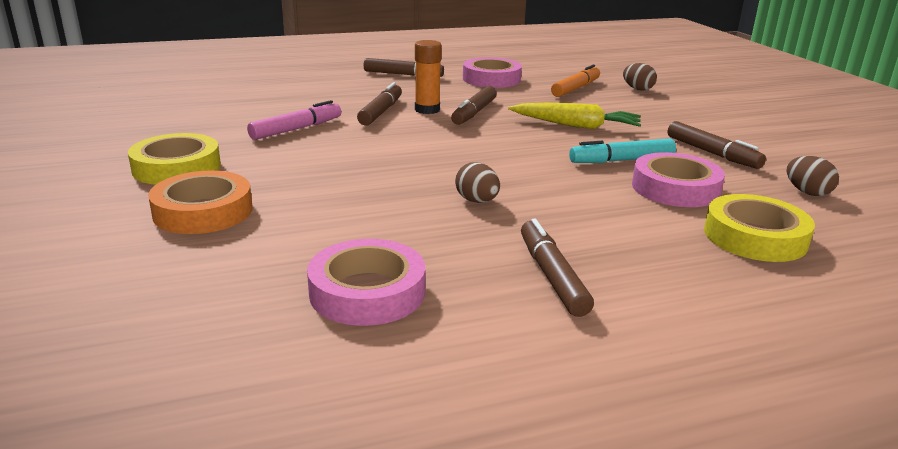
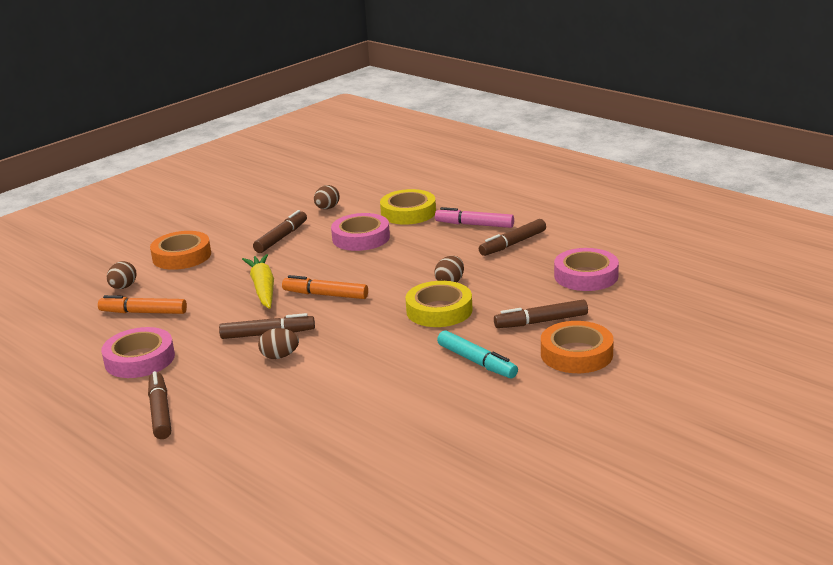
camera: 115 degrees left, 0 degrees up
(177, 167) = (533, 401): yellow tape -> yellow tape (439, 310)
(296, 129) = (395, 393): pink marker -> pink marker (474, 225)
(381, 112) = (307, 375): brown marker -> brown marker (541, 322)
(427, 110) = (279, 356): orange glue stick -> brown egg
(526, 143) = (325, 295): none -> orange marker
(621, 160) = (327, 259): turquoise marker -> turquoise marker (477, 362)
(694, 112) = (182, 256): none -> orange tape

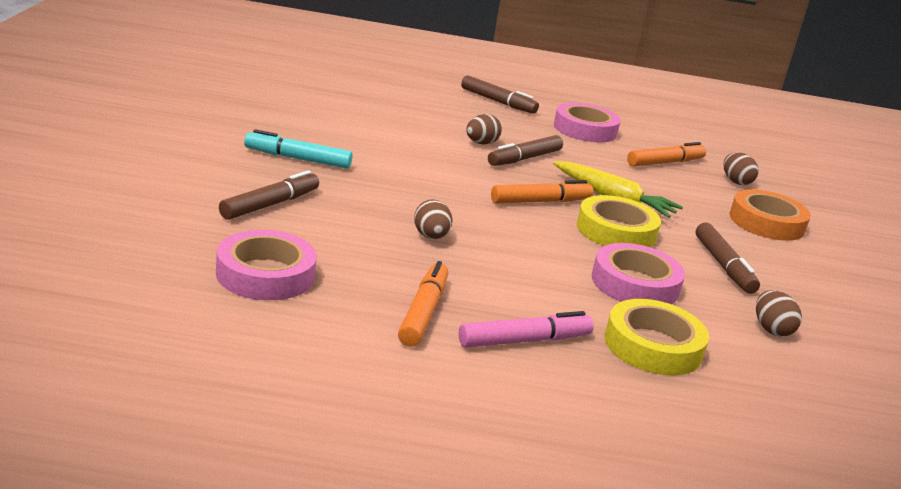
camera: 135 degrees right, 0 degrees up
(439, 310) = (398, 201): yellow tape -> yellow tape (616, 231)
(513, 244) = (423, 312): brown marker -> orange marker
(576, 354) = (201, 177): orange tape -> none

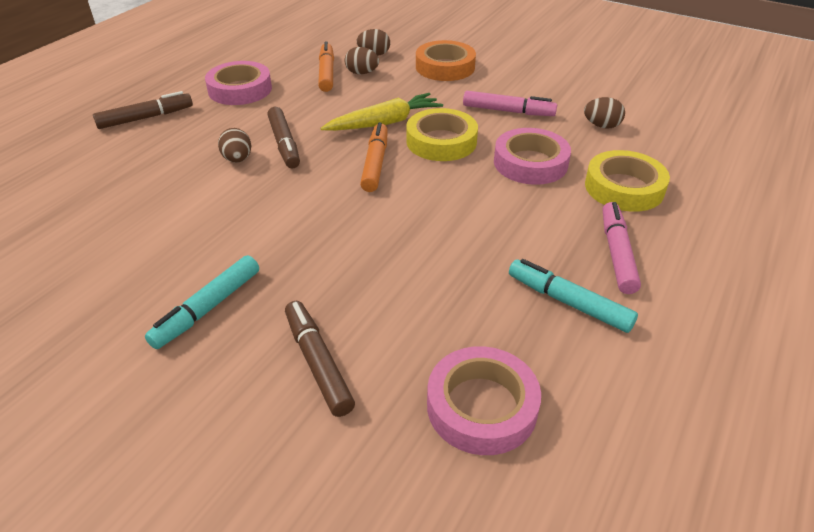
camera: 60 degrees left, 15 degrees up
(423, 312) = (568, 302): orange marker -> turquoise marker
(431, 237) = (426, 254): brown egg -> brown egg (362, 73)
(723, 266) = (508, 111): brown marker -> pink marker

